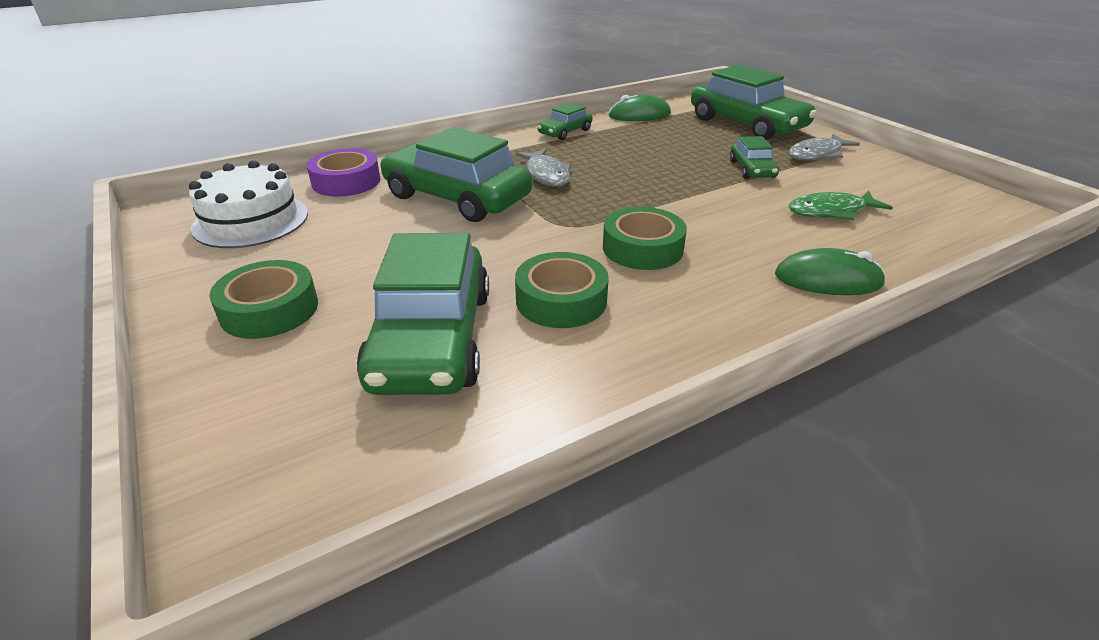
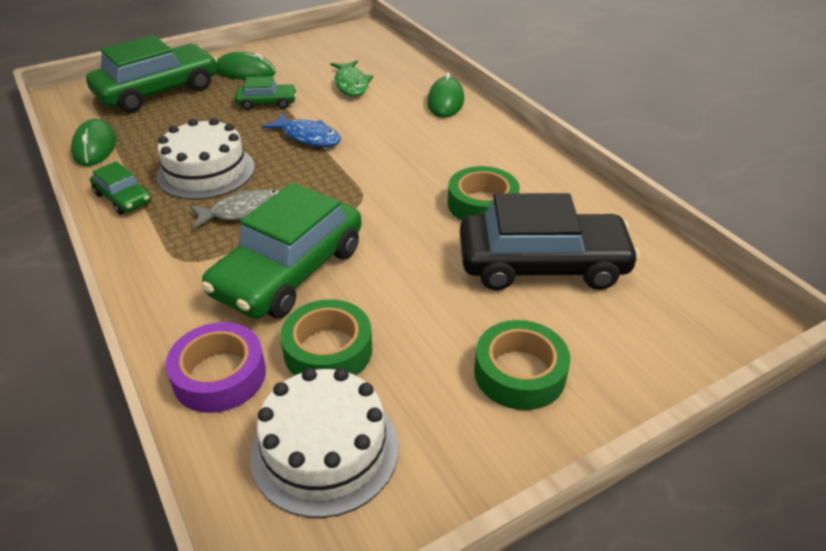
camera: 90 degrees left, 5 degrees up
(432, 338) = (542, 264): green car -> black car
(609, 155) = (206, 171): none -> white cake
(642, 248) = (404, 165): green tape -> green tape (328, 350)
(687, 193) = (308, 137): none -> blue fish
(817, 154) = (245, 72): grey fish -> green mouse

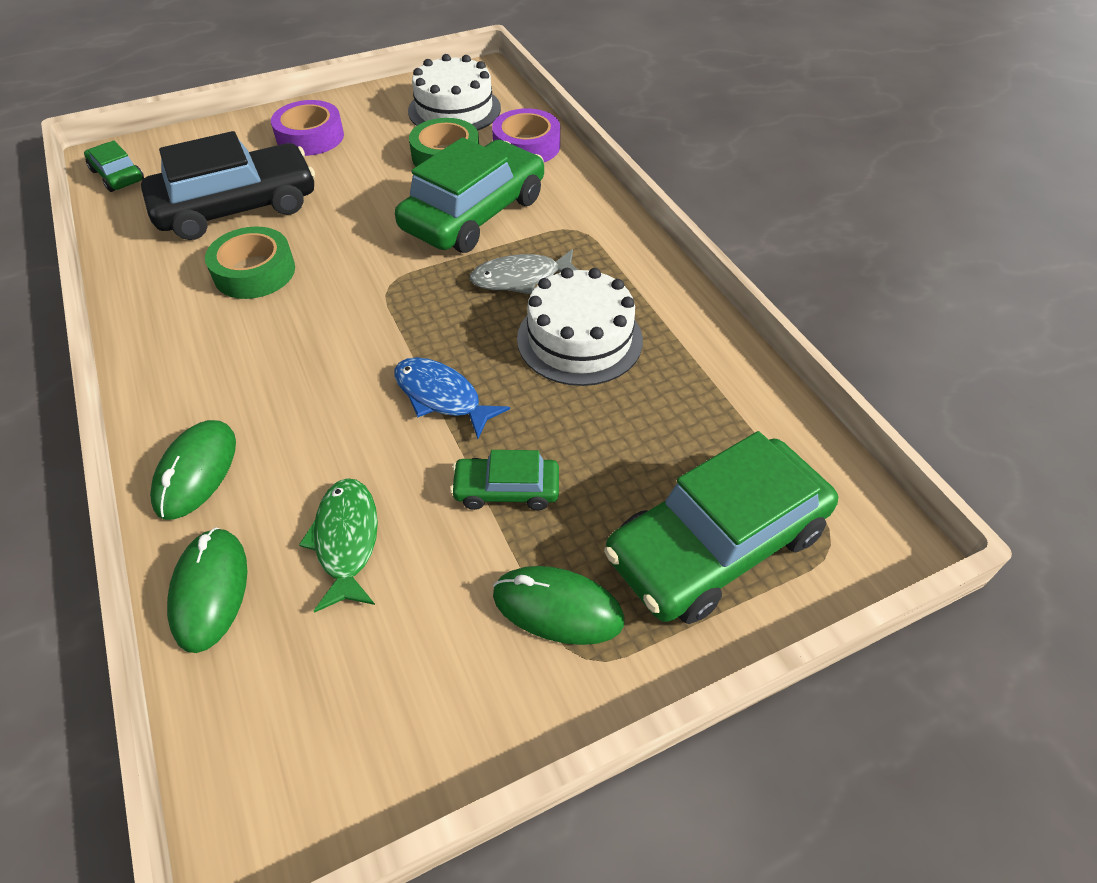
camera: 175 degrees left, 10 degrees up
(95, 146) = (753, 396): green mouse -> green mouse (210, 590)
(123, 198) = (669, 304): green car -> green car (117, 175)
(519, 373) = (310, 137): green tape -> purple tape
(542, 264) = (237, 207): black car -> black car turned 150 degrees clockwise

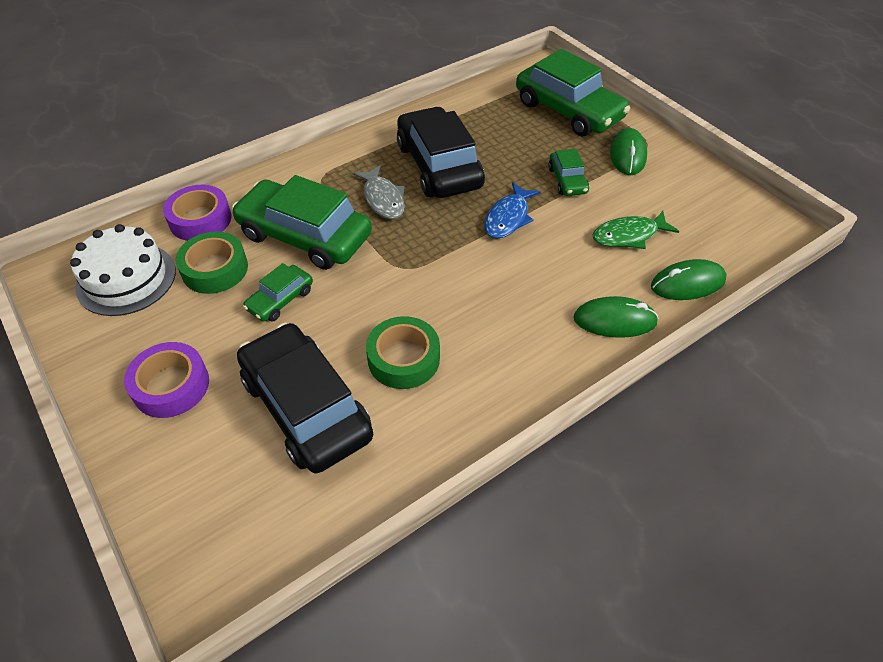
camera: 100 degrees left, 0 degrees up
(117, 175) = (247, 559): green car -> green car (280, 299)
(579, 339) = (439, 166): white cake -> black car

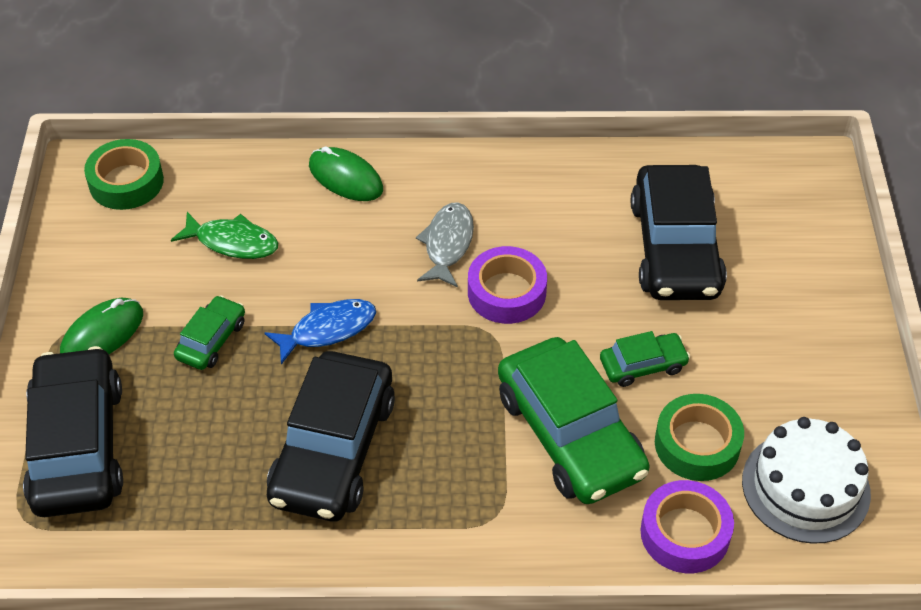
camera: 145 degrees left, 0 degrees up
(171, 386) = (792, 330): purple tape -> purple tape (506, 292)
(383, 199) = (443, 436): grey fish -> grey fish (447, 244)
(403, 359) = (561, 244): green tape -> green tape (126, 182)
(568, 110) = (77, 445): green car -> black car
(687, 283) = (242, 172): green mouse -> none

